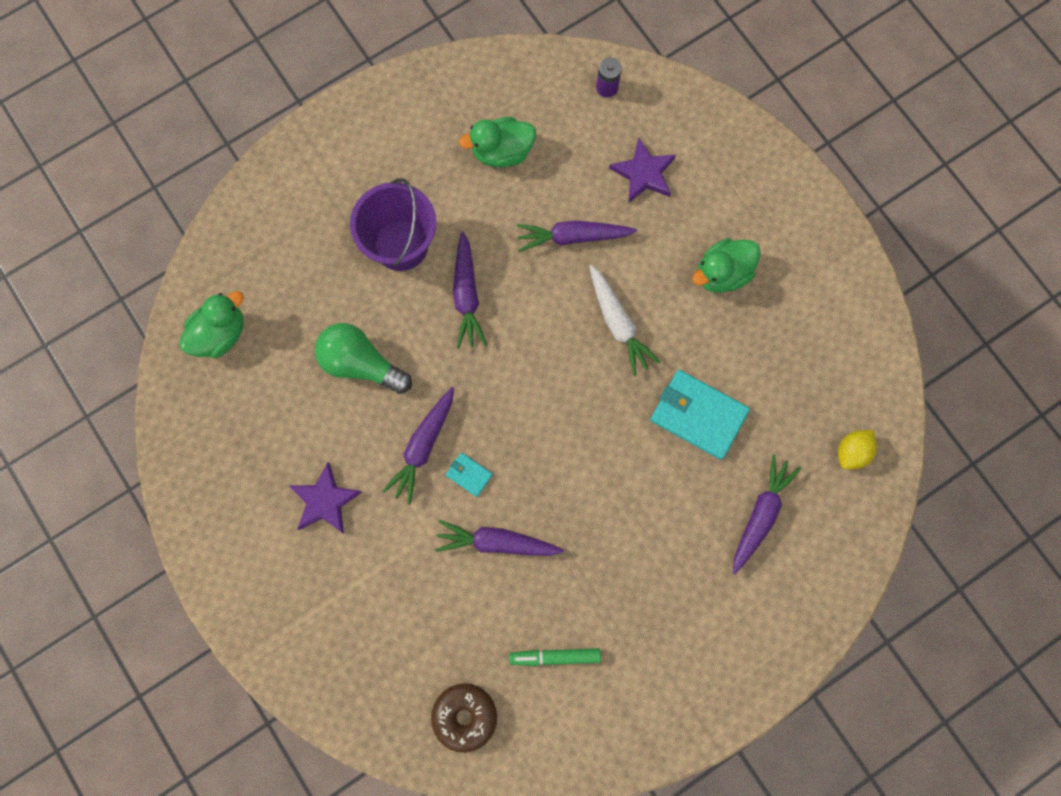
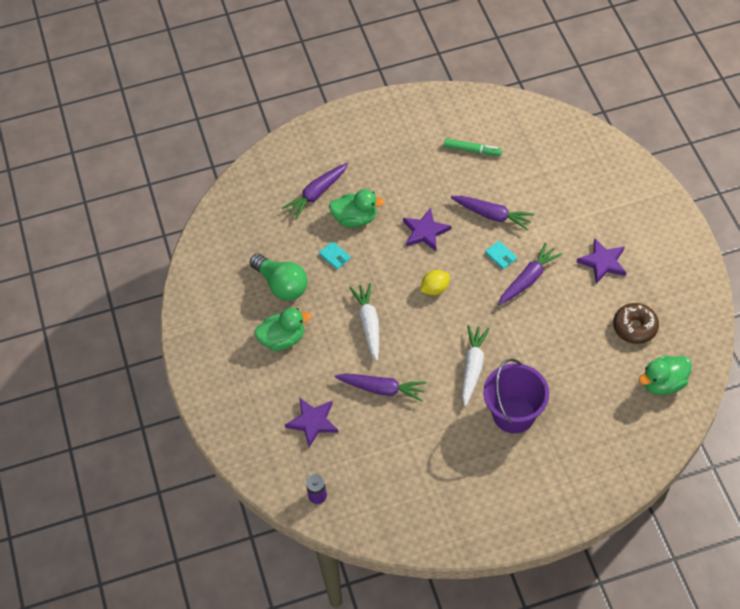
camera: 160 degrees left, 20 degrees down
(361, 364) = (561, 340): green light bulb -> green light bulb (282, 285)
(465, 716) = (536, 133): brown donut -> brown donut (635, 327)
(467, 295) = (472, 367): purple carrot -> white carrot
(502, 152) = (417, 465): green duck -> green duck (355, 218)
(585, 489) = (425, 232): none -> purple star
(698, 415) = (335, 256): turquoise wallet -> turquoise wallet, size x0.47
(852, 452) = (243, 214): yellow lemon -> yellow lemon (435, 289)

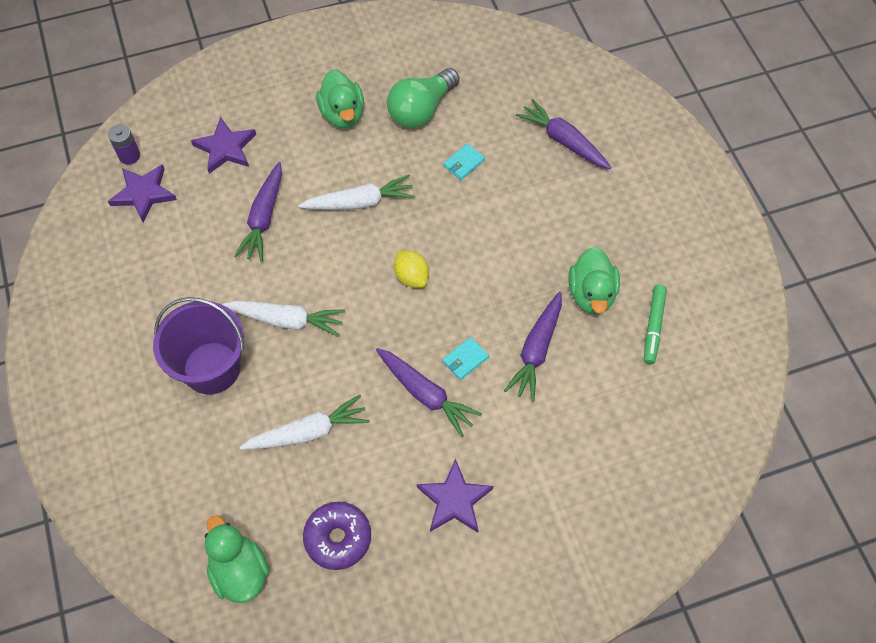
camera: 85 degrees right, 5 degrees up
(355, 218) = (525, 184): green duck -> green duck (591, 294)
(425, 232) = (505, 266): purple star -> purple star (143, 194)
(560, 348) = (308, 432): none -> white carrot
(635, 327) = (338, 538): brown donut -> purple donut

